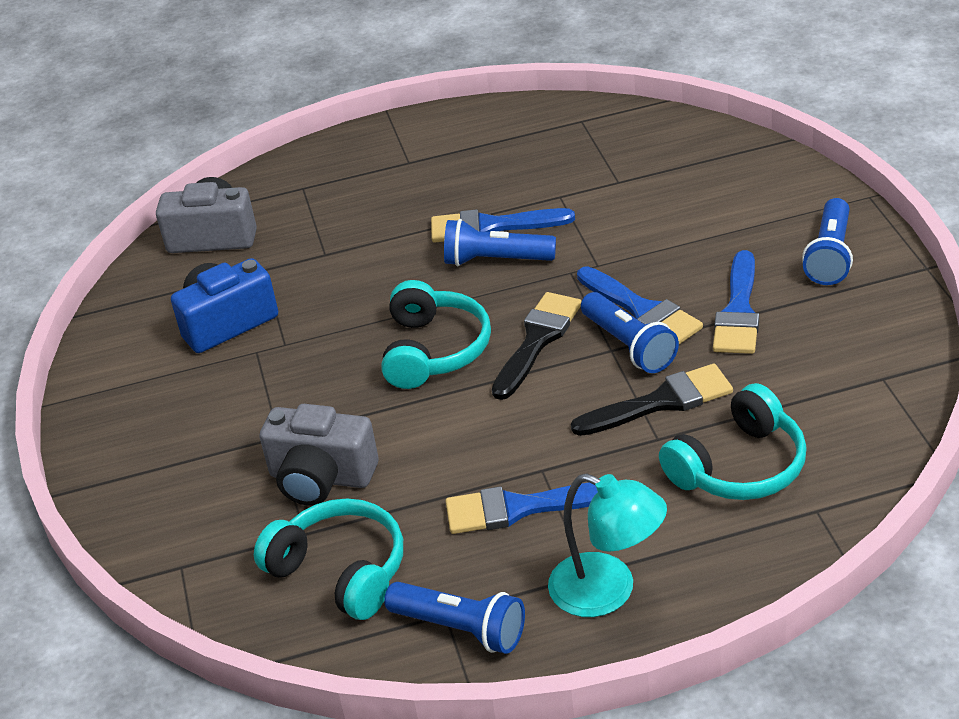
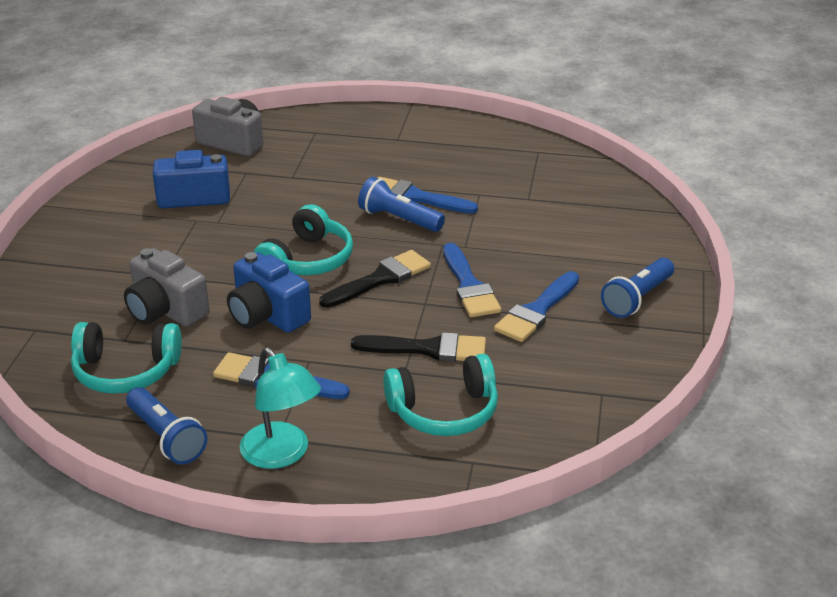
camera: 20 degrees right, 5 degrees down
(341, 571) = (126, 371): turquoise headphones -> turquoise headphones turned 120 degrees clockwise
(446, 435) = (267, 315): none -> blue camera
(629, 346) = (439, 305): blue flashlight -> none

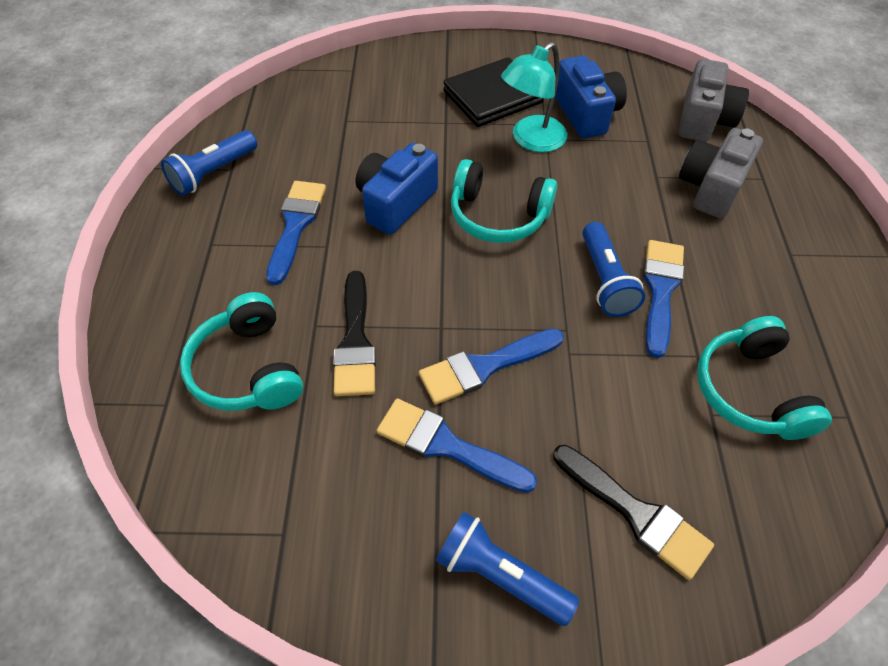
camera: 80 degrees right, 20 degrees up
(126, 371) = (301, 131): turquoise headphones -> turquoise headphones (750, 391)
(139, 243) = (493, 97): none -> black wallet
(165, 310) = (391, 135): grey camera -> grey camera (711, 188)
(282, 455) = (186, 250): turquoise lamp -> turquoise lamp (531, 140)
(380, 279) = (478, 281): black brush -> black brush (636, 513)
(398, 219) = (605, 280): blue flashlight -> blue flashlight turned 150 degrees clockwise

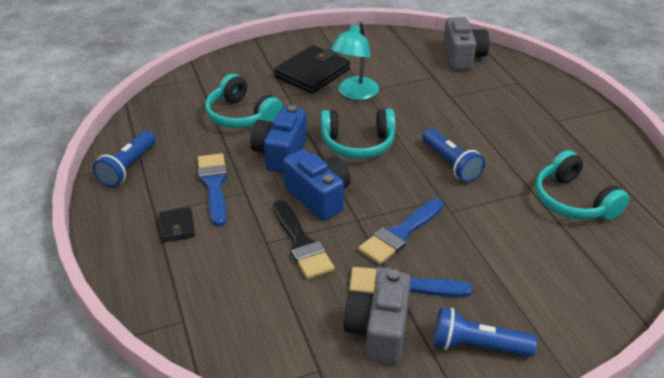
camera: 20 degrees left, 15 degrees down
(225, 271) = (177, 227): none -> black wallet
(248, 369) = (233, 282): turquoise headphones -> turquoise headphones (241, 116)
(586, 114) = (383, 70): blue camera -> blue camera (319, 196)
(636, 513) = (541, 286): black brush -> none
(660, 290) = (489, 160): blue brush -> none
(711, 188) = (489, 95): grey camera -> grey camera (379, 330)

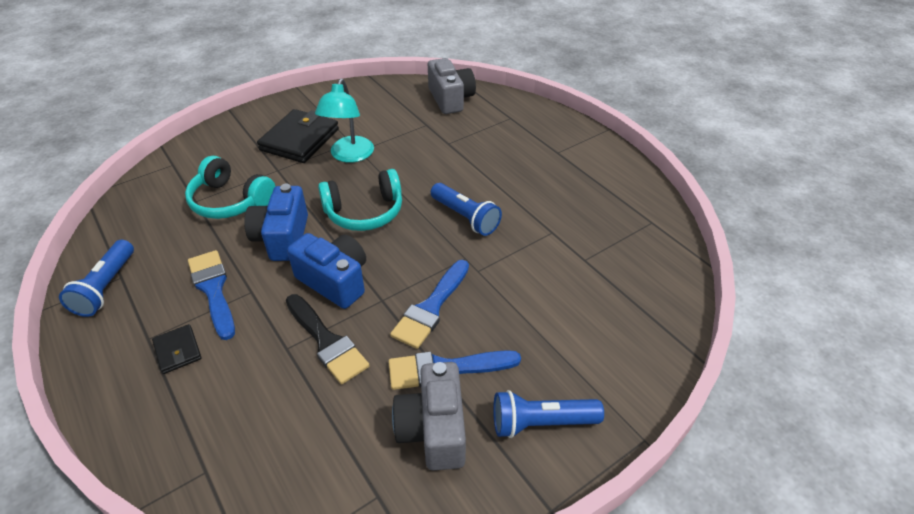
camera: 15 degrees left, 5 degrees up
(573, 201) = (594, 236): turquoise headphones -> none

